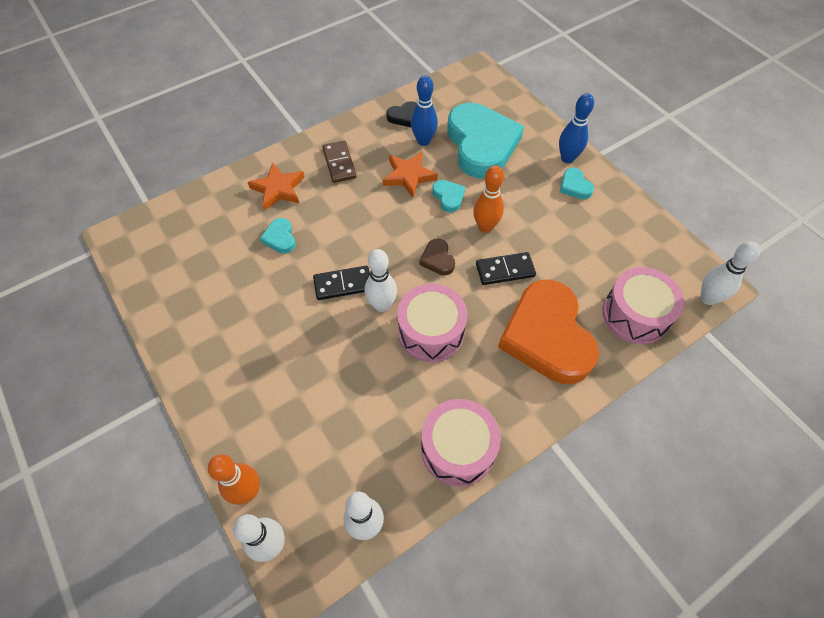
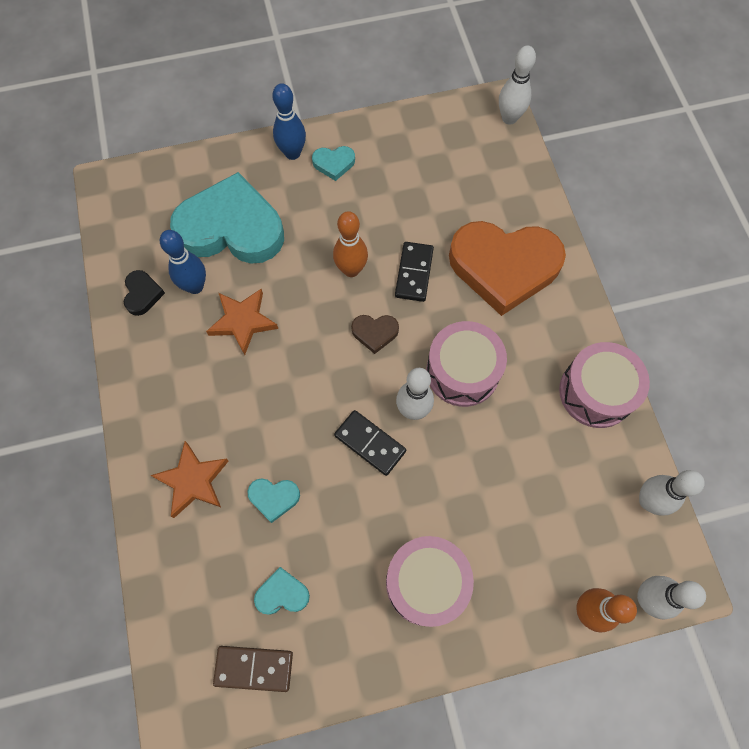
camera: 70 degrees left, 10 degrees up
(339, 163) = (184, 394): brown domino -> brown domino (254, 668)
(343, 284) = (370, 443): black domino -> black domino turned 60 degrees counterclockwise
(448, 197) = (293, 291): turquoise heart -> turquoise heart (282, 594)
(635, 315) = (506, 183): pink drum -> pink drum (426, 583)

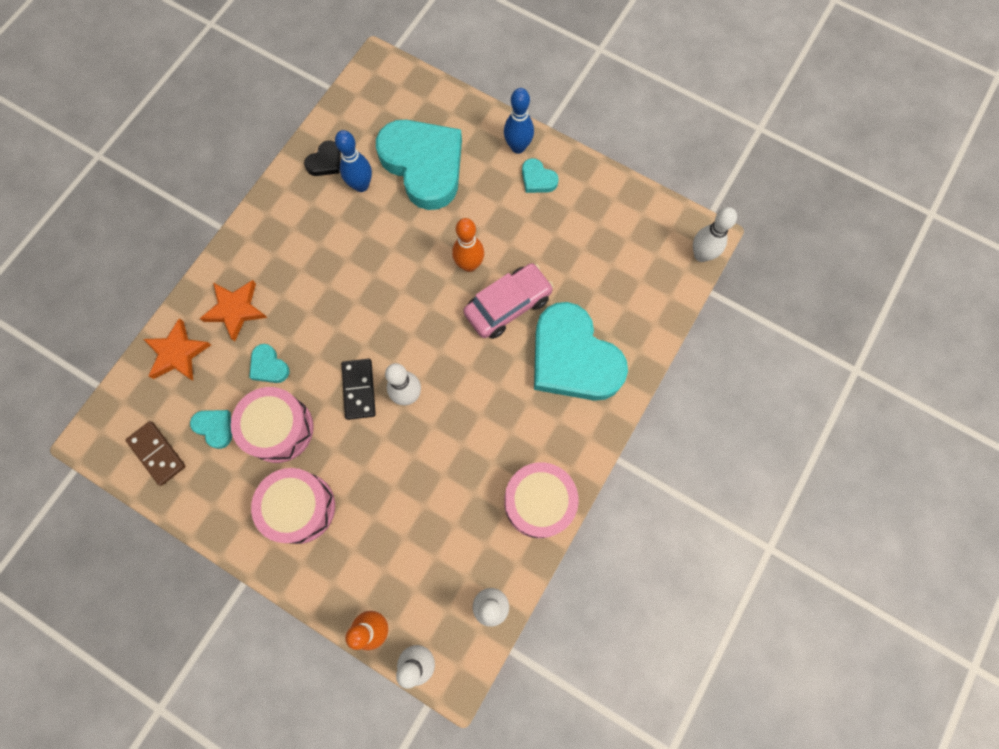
camera: 45 degrees right, 5 degrees up
(243, 321) = (366, 236): orange star -> orange star (178, 353)
(375, 333) = (438, 321): brown heart -> none
(414, 273) = (508, 305): black domino -> pink car
(462, 371) = (466, 401): pink drum -> pink drum (279, 429)
(503, 267) = (573, 358): orange heart -> turquoise heart

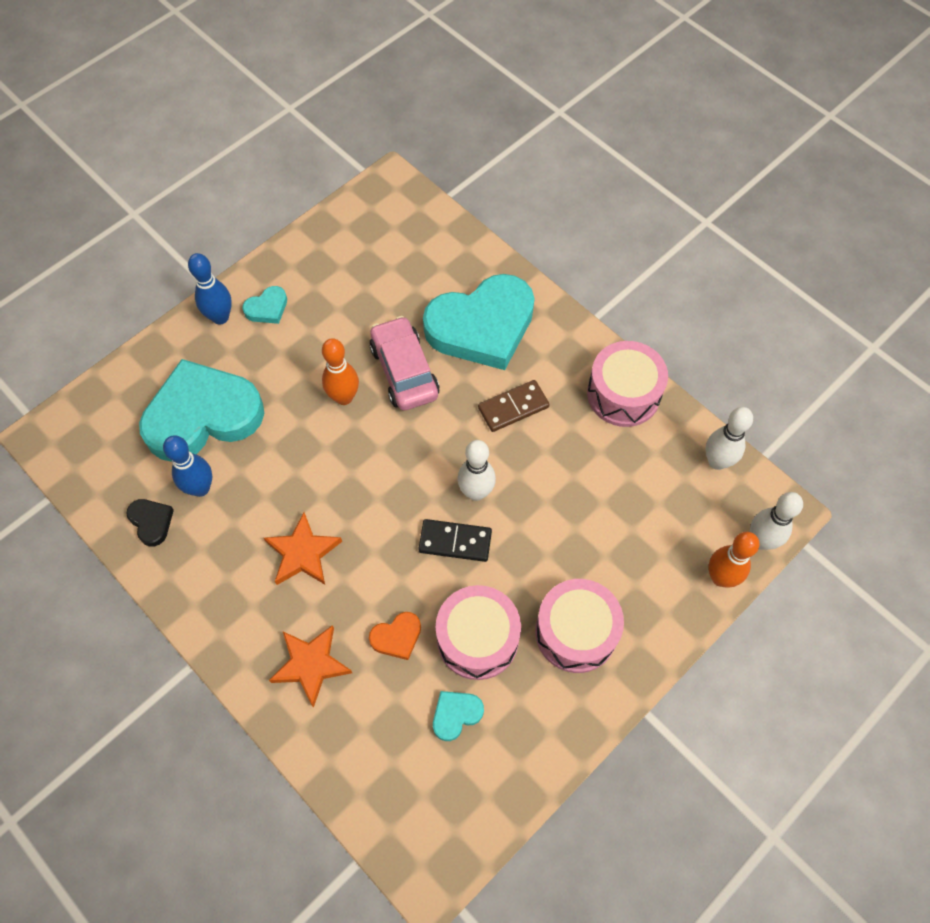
camera: 75 degrees left, 10 degrees down
(157, 453) = (469, 792): brown domino -> brown domino (513, 407)
(178, 353) = (345, 747): orange star -> orange star (303, 553)
(269, 366) = (397, 637): turquoise heart -> orange heart
(701, 255) = (408, 191): white bowling pin -> none

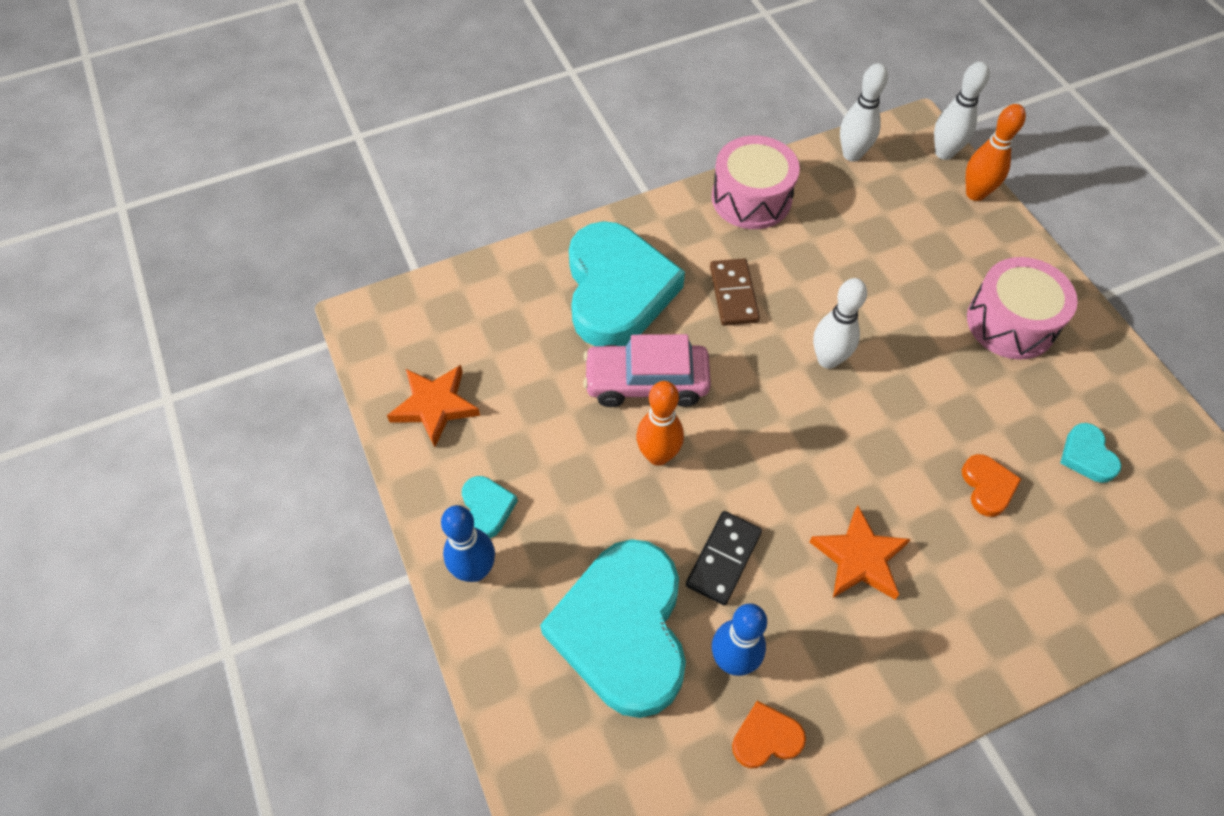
camera: 70 degrees left, 5 degrees down
(151, 522) = (766, 738): black heart -> orange heart
(311, 665) = (1006, 587): orange star -> orange star (435, 406)
(455, 541) = (883, 397): black domino -> black domino (723, 559)
(477, 638) = (1003, 410): pink drum -> none

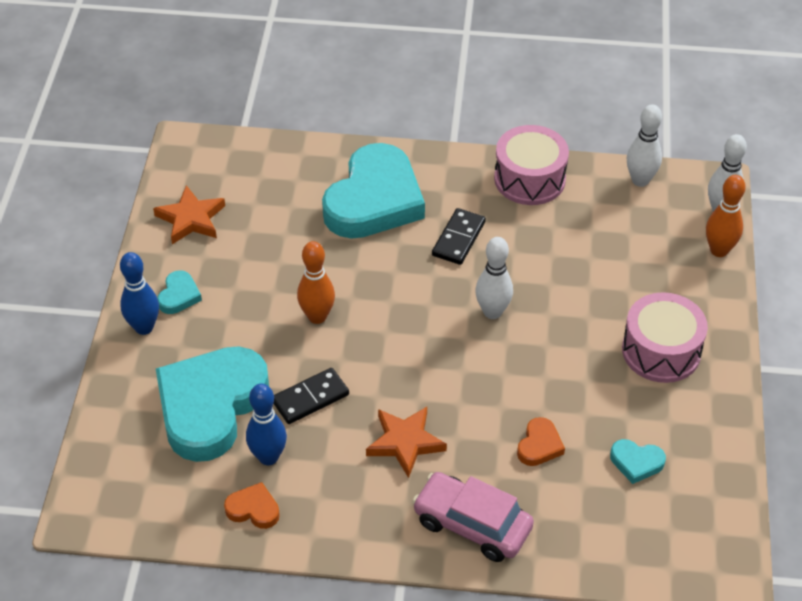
camera: 30 degrees right, 10 degrees down
(646, 382) = (346, 268): pink car -> pink car (472, 525)
(733, 294) = (458, 238): brown domino -> black domino
(1086, 456) = (636, 462): turquoise heart -> turquoise heart turned 90 degrees counterclockwise

